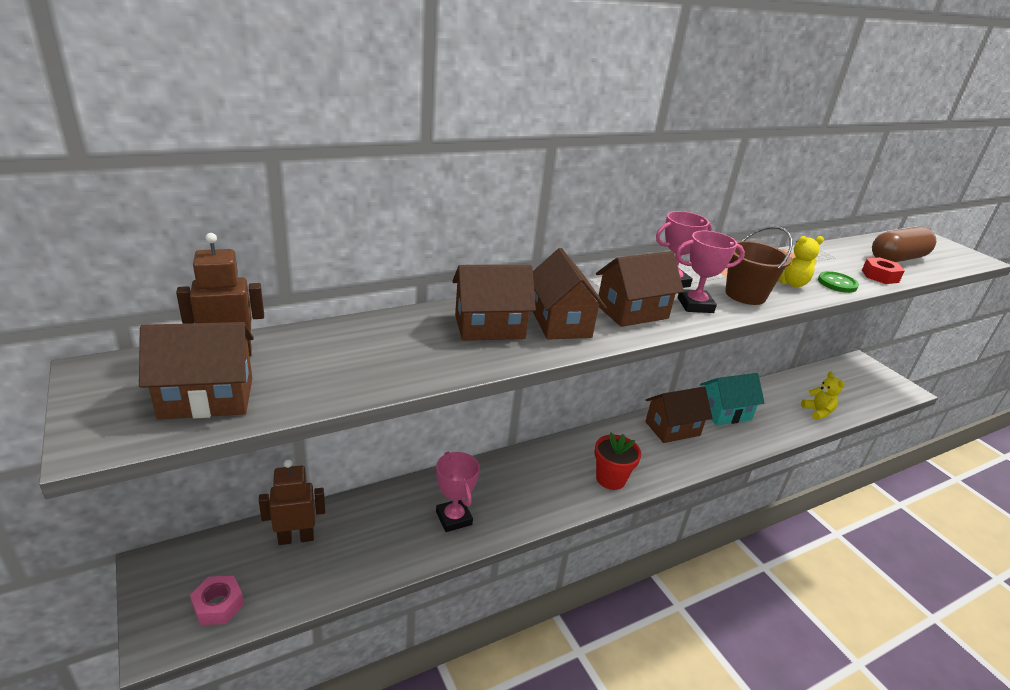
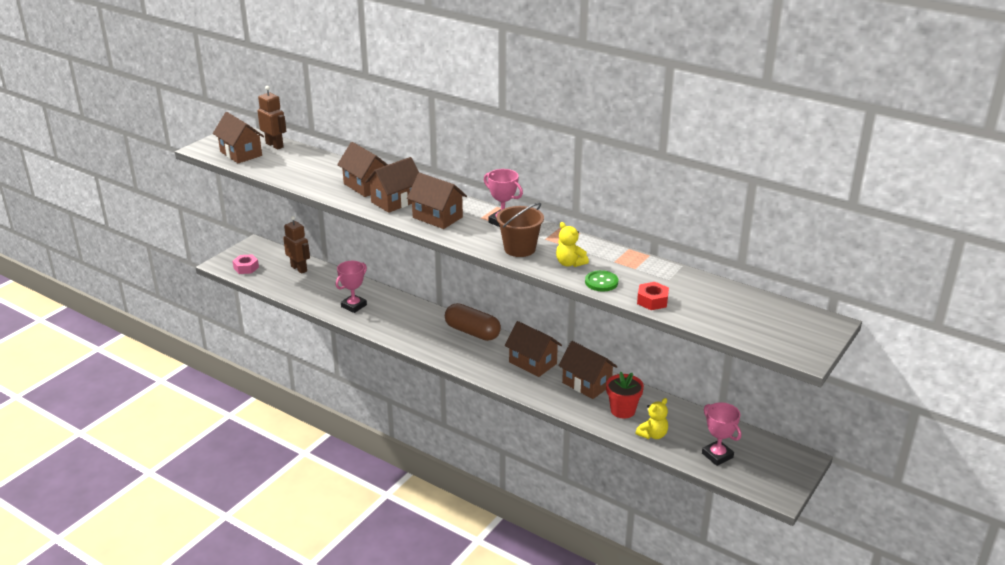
camera: 65 degrees right, 0 degrees up
(610, 479) = (443, 349): red flower pot -> red flower pot (622, 410)
(695, 305) = (476, 234): pink trophy -> pink trophy (717, 455)
(724, 413) = (586, 384): turquoise house -> brown house
(897, 258) = (718, 309): brown capsule -> brown capsule (472, 332)

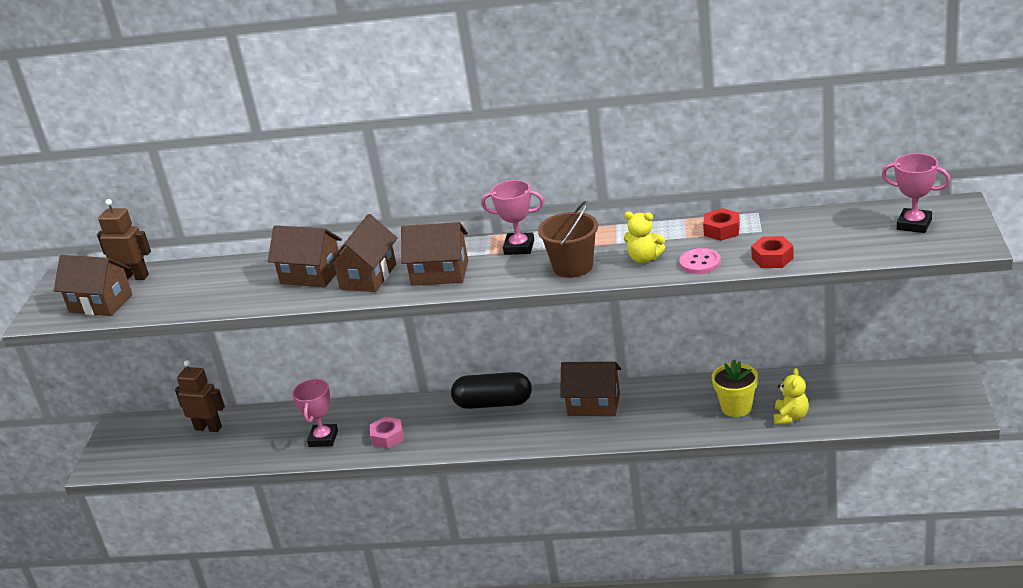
camera: 25 degrees left, 0 degrees up
(246, 268) = (137, 457): pink nut -> pink nut (387, 437)
(472, 332) = (493, 403): brown capsule -> black capsule
(586, 384) = (672, 399): brown house -> none
(601, 282) = (700, 263): green button -> pink button
(622, 410) = (736, 407): red flower pot -> yellow flower pot
(642, 267) = (721, 230): none -> red nut
(717, 455) = (871, 406): pink trophy -> pink trophy (914, 224)

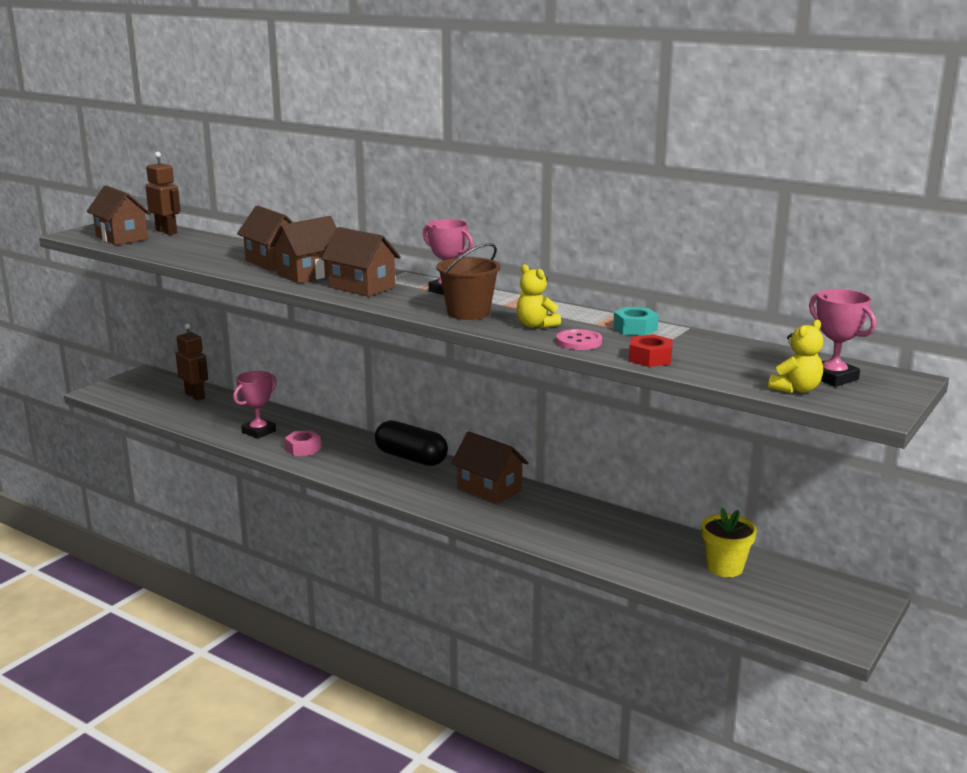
camera: 25 degrees right, 10 degrees down
(721, 230) = (635, 328): red nut -> turquoise nut
(736, 407) = (612, 541): yellow flower pot -> yellow flower pot (725, 567)
(790, 417) = (654, 568): yellow teddy bear -> yellow teddy bear (796, 389)

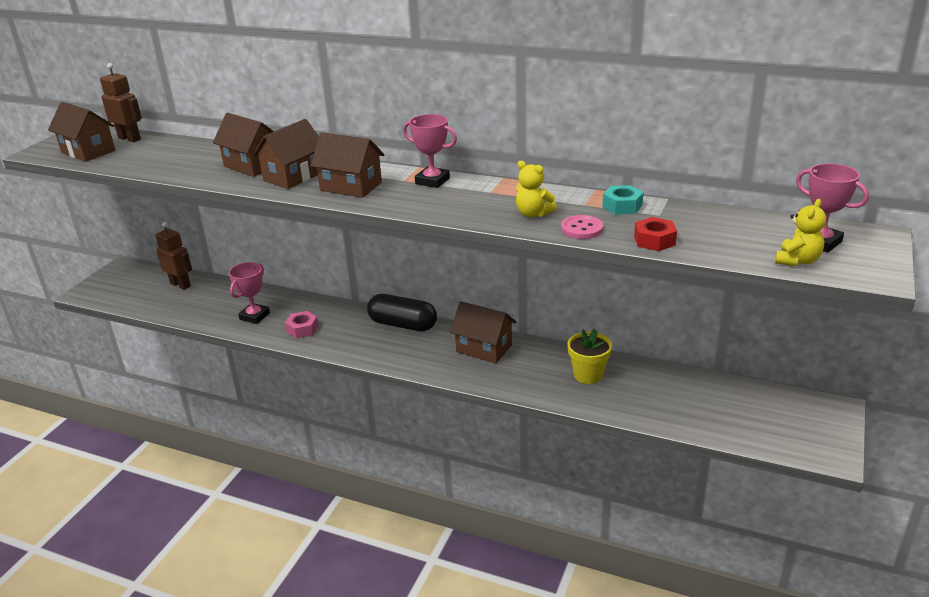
camera: 10 degrees left, 10 degrees up
(468, 313) = (465, 206): brown bucket -> none
(725, 567) = (710, 399): yellow flower pot -> yellow flower pot (588, 375)

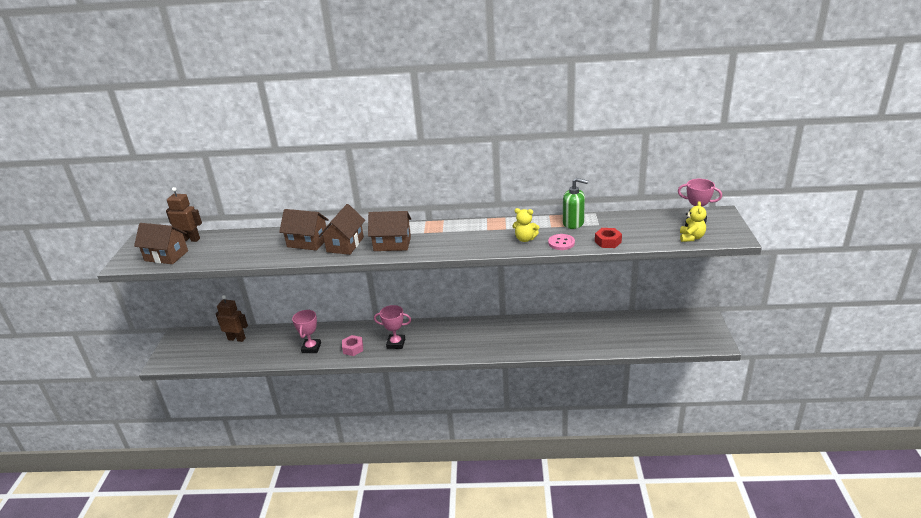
camera: 20 degrees left, 0 degrees up
(403, 324) = (421, 328): black capsule -> none
(432, 181) = (443, 229): pink trophy -> pink trophy (396, 343)
(484, 348) = (485, 331): brown house -> none
(588, 375) = (559, 331): yellow flower pot -> none
(622, 206) = (573, 223): turquoise nut -> green soap dispenser

